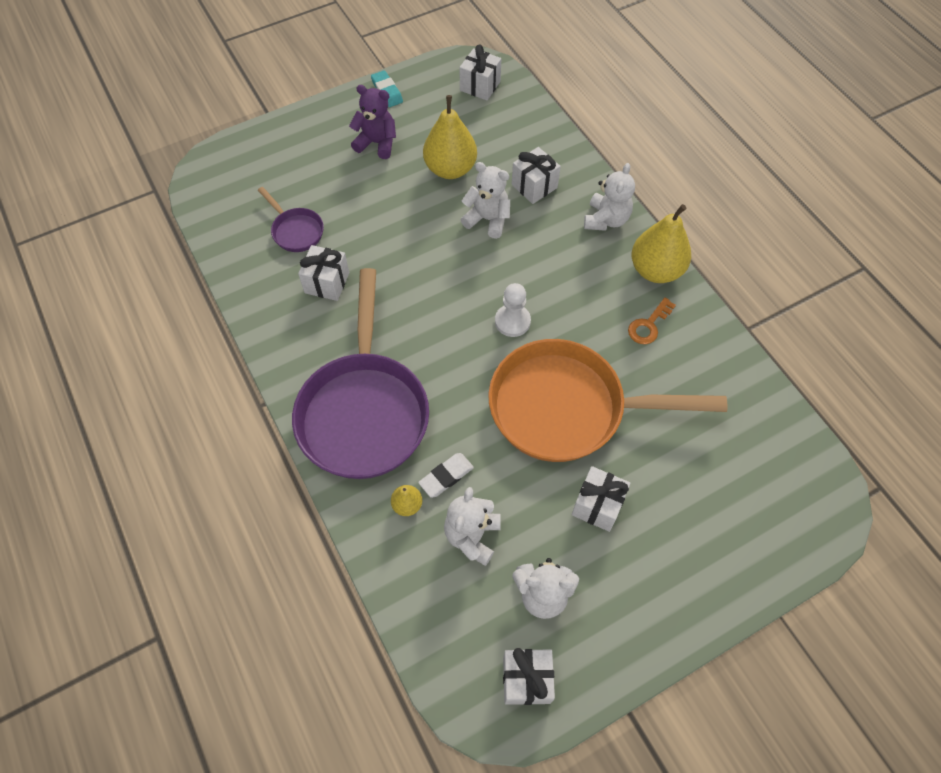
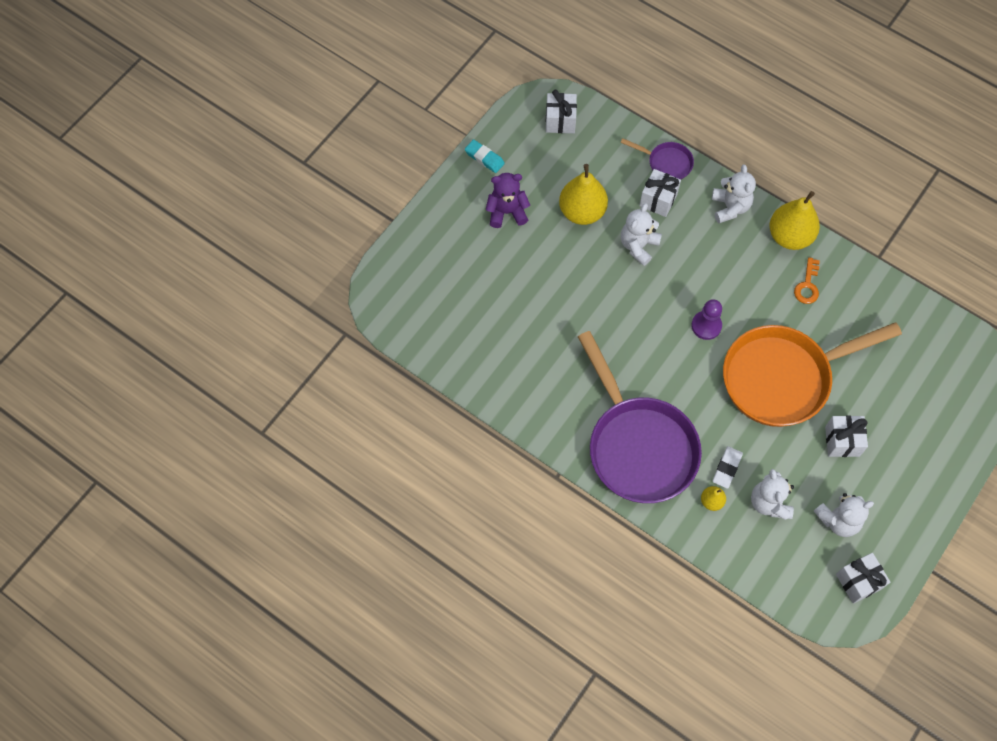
camera: 25 degrees left, 5 degrees up
(296, 231) = (491, 320): purple pan -> purple pan (666, 163)
(327, 283) = (545, 355): white gift -> none
(487, 219) = (638, 246): white teddy bear -> white teddy bear turned 60 degrees counterclockwise
(512, 321) = (706, 326): white pawn -> purple pawn

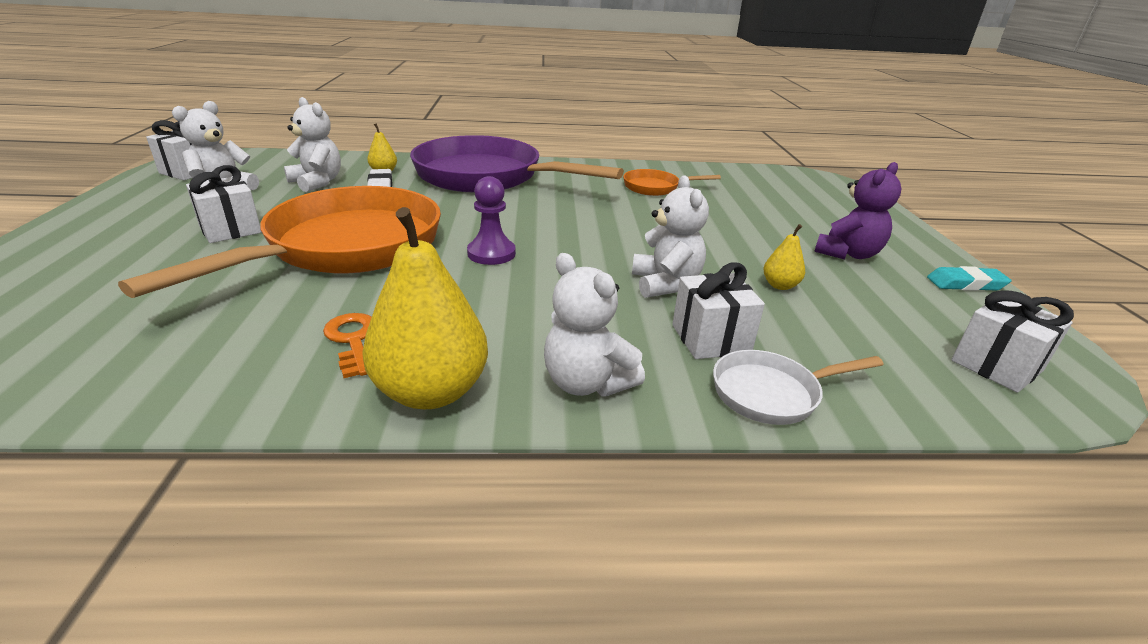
camera: 140 degrees right, 35 degrees down
(527, 356) = (655, 187): none -> orange pan
(582, 212) = (780, 285): yellow pear -> yellow pear, size x0.47
(666, 163) = (772, 393): purple pan -> white pan

